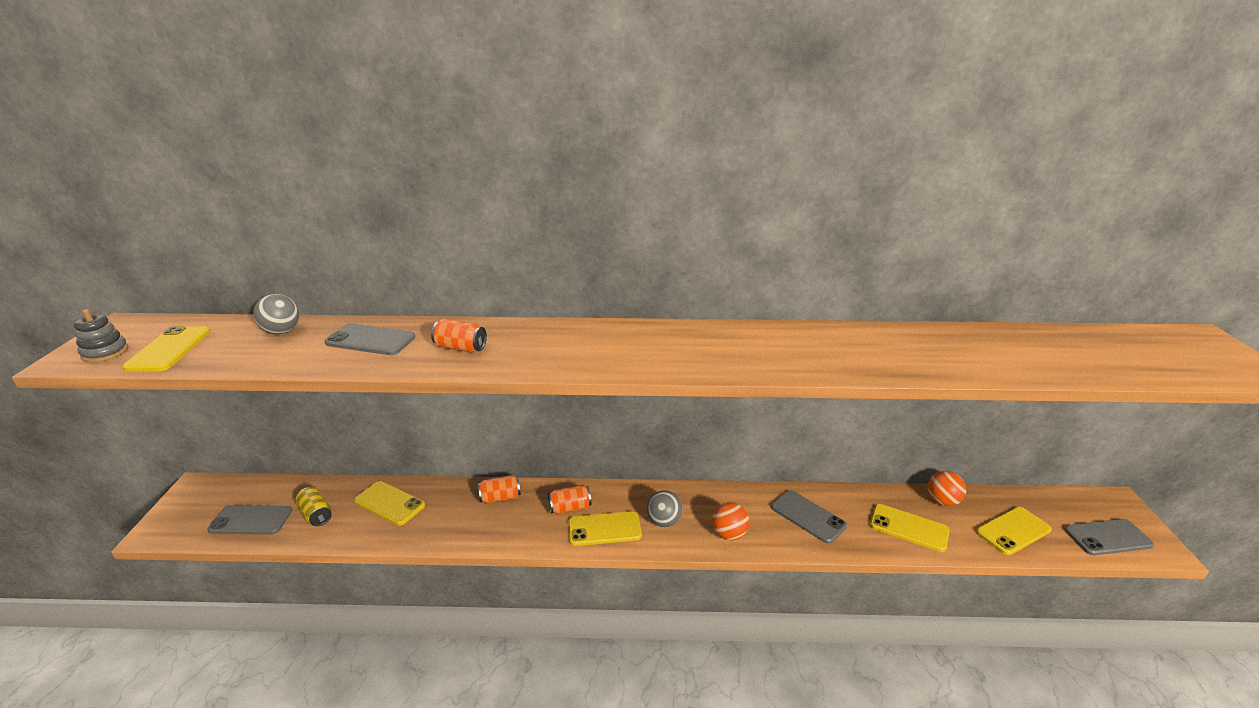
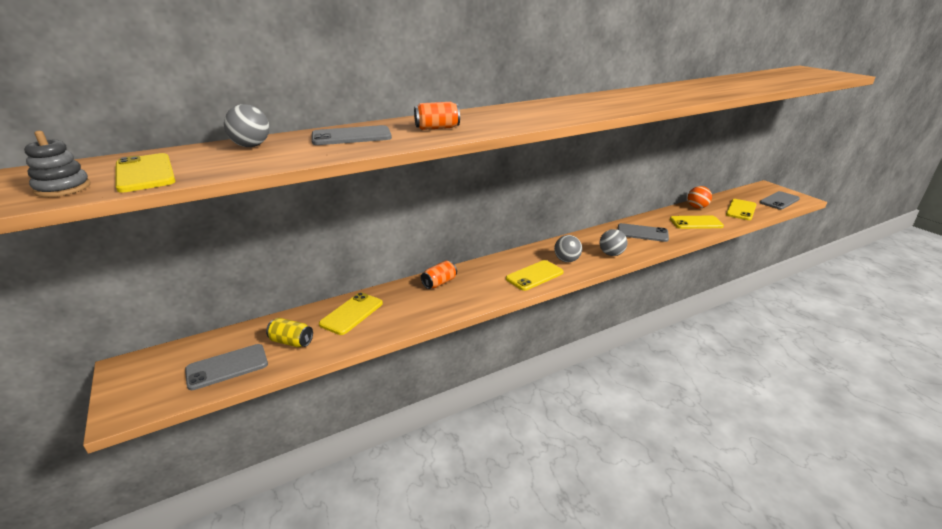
camera: 30 degrees left, 0 degrees up
(389, 503) = (351, 314): yellow phone -> yellow phone turned 60 degrees counterclockwise
(570, 508) = (497, 273): orange can -> none
(729, 534) = (611, 254): orange ball -> grey ball

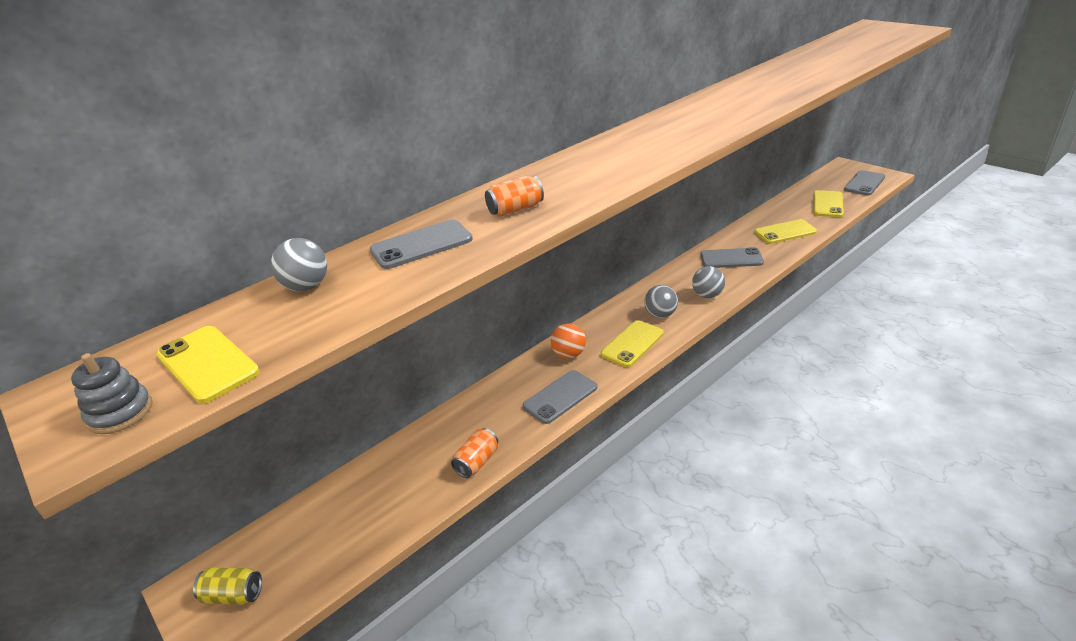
camera: 10 degrees left, 5 degrees up
(227, 367) = (320, 555): grey phone -> grey phone (560, 397)
(291, 342) = (383, 501): yellow can -> yellow can (233, 595)
(351, 314) = (438, 445): yellow phone -> none
(439, 283) = (525, 378): orange can -> orange can (477, 462)
(697, 207) = (778, 210): orange ball -> orange ball (569, 354)

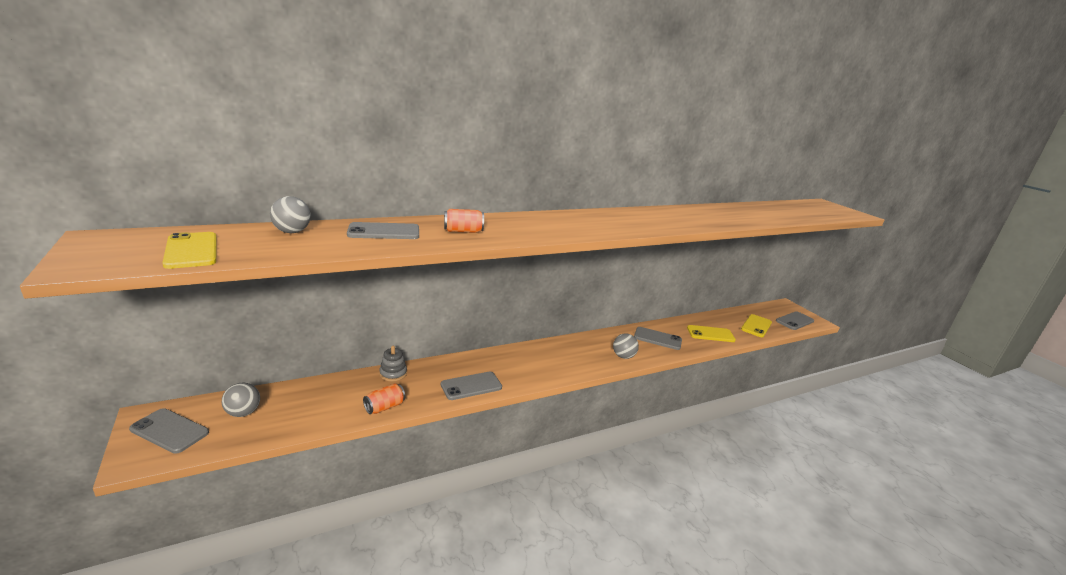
camera: 10 degrees right, 10 degrees down
(120, 413) = (116, 258): grey stacking toy -> grey stacking toy (393, 373)
(233, 595) = (169, 431): yellow can -> grey phone
(569, 354) = (497, 361): orange ball -> none
(632, 344) = (546, 370): yellow phone -> none
(660, 315) = (580, 358): grey ball -> grey ball (243, 413)

